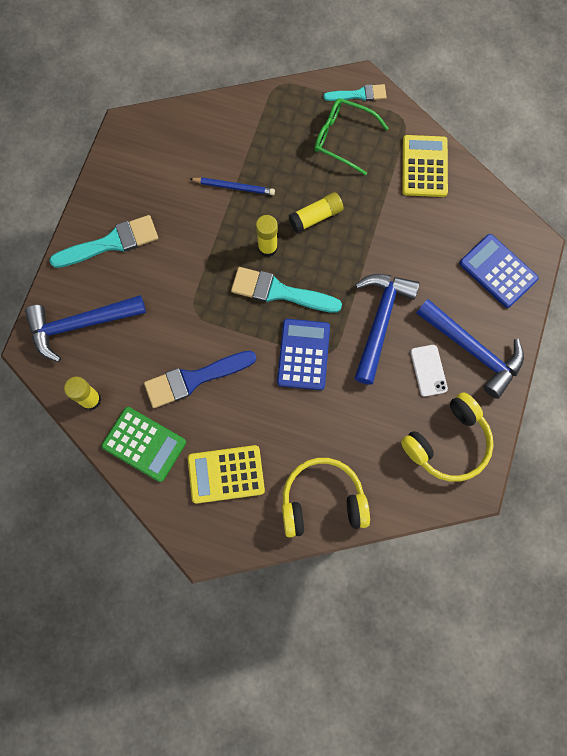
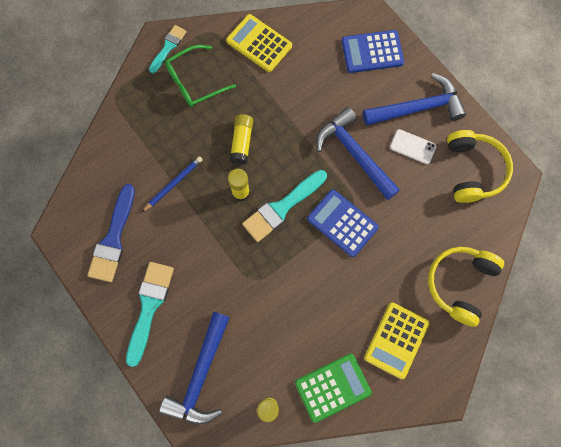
camera: 55 degrees left, 0 degrees up
(195, 378) = (306, 314): blue brush -> blue brush (113, 238)

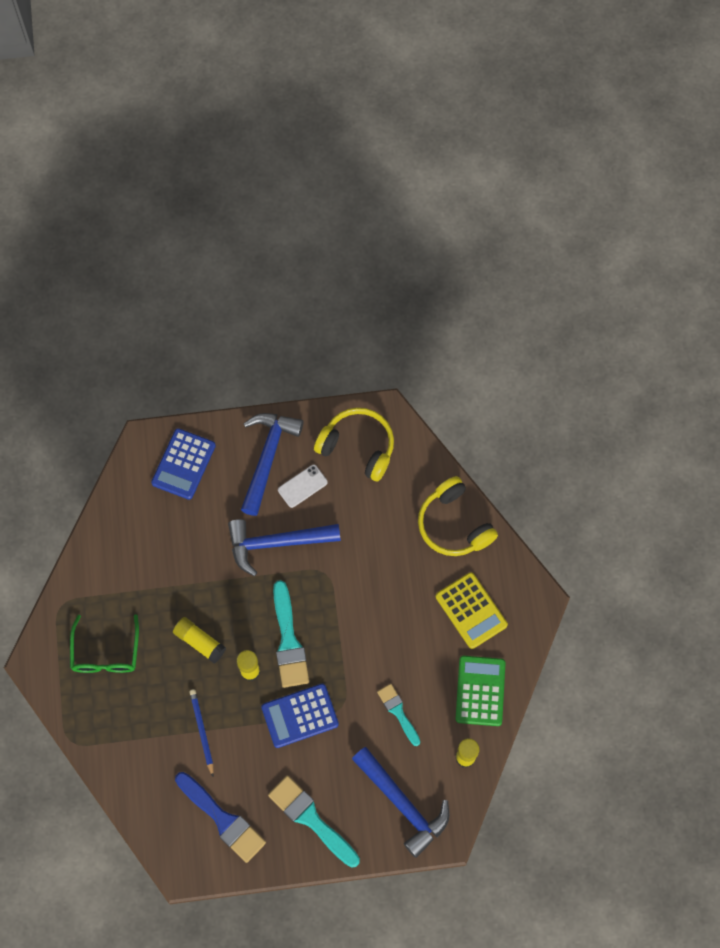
camera: 60 degrees left, 5 degrees down
(168, 47) = (50, 659): turquoise brush -> turquoise brush (398, 712)
(259, 43) = (104, 566): yellow calculator -> none
(342, 223) = (337, 594): blue calculator -> blue calculator (300, 716)

